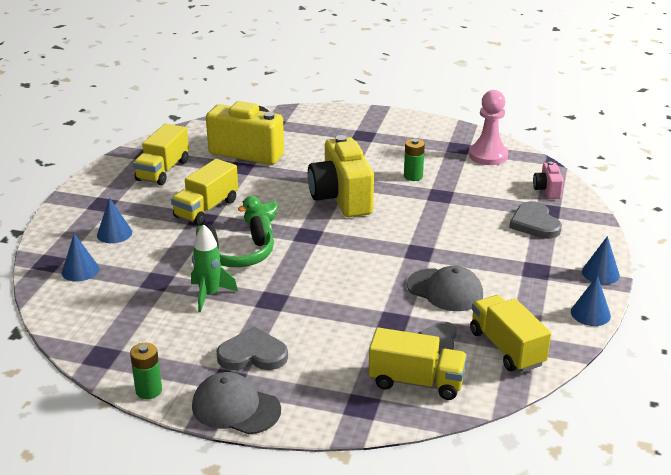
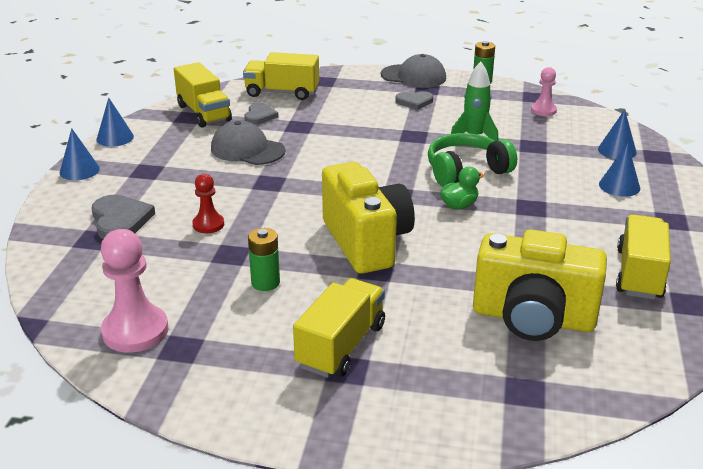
camera: 175 degrees right, 0 degrees up
(109, 330) = (543, 110): none -> pink pawn
(206, 209) = (535, 220): yellow truck -> yellow truck (341, 346)
(252, 354) = (414, 102): grey heart -> grey heart, size x0.66
(462, 217) = (208, 224): none -> red pawn
(547, 190) = (75, 269): pink camera -> none

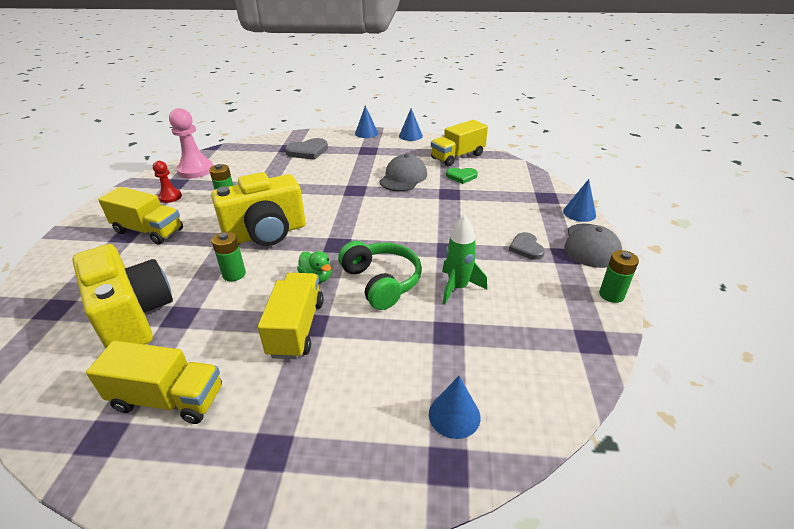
camera: 85 degrees right, 5 degrees up
(208, 224) = (299, 176): red pawn -> red pawn (170, 197)
(260, 116) = (461, 176): grey heart -> green heart
(282, 93) = (509, 181): yellow truck -> yellow truck (296, 328)
(452, 258) = (234, 274): none -> green battery
(533, 318) = (134, 317): yellow camera -> yellow camera turned 135 degrees clockwise
(543, 110) = (552, 347): pink pawn -> none
(619, 186) = (356, 405): blue cone -> blue cone (579, 213)

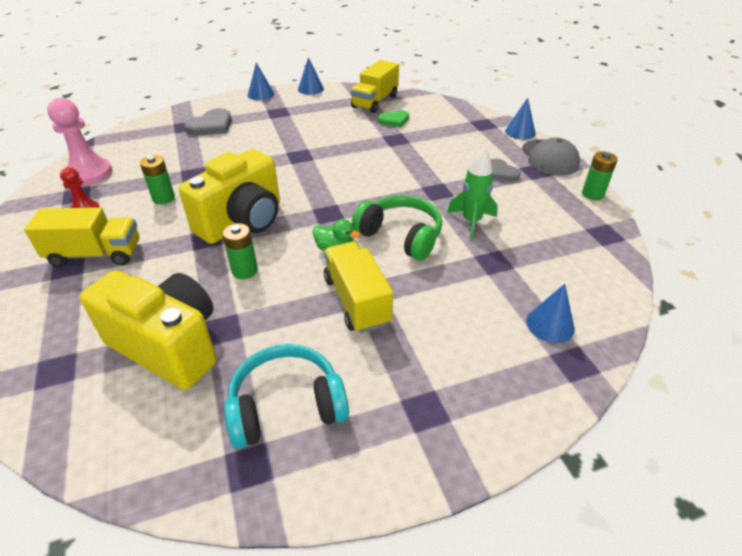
camera: 25 degrees left, 5 degrees up
(168, 399) = (286, 406): yellow truck -> turquoise headphones
(403, 177) = (339, 133): grey cap -> none

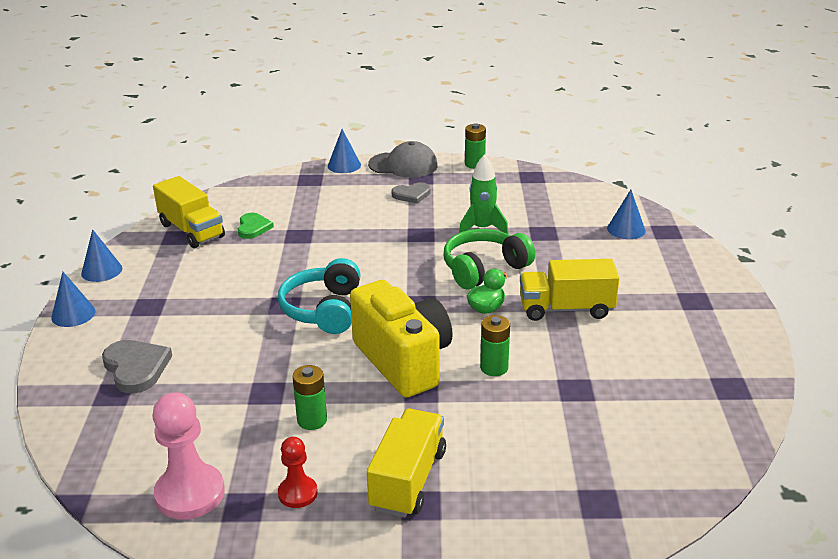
camera: 70 degrees left, 10 degrees down
(169, 346) = (588, 424): yellow camera -> none
(286, 406) = (677, 362): turquoise headphones -> turquoise headphones (323, 310)

